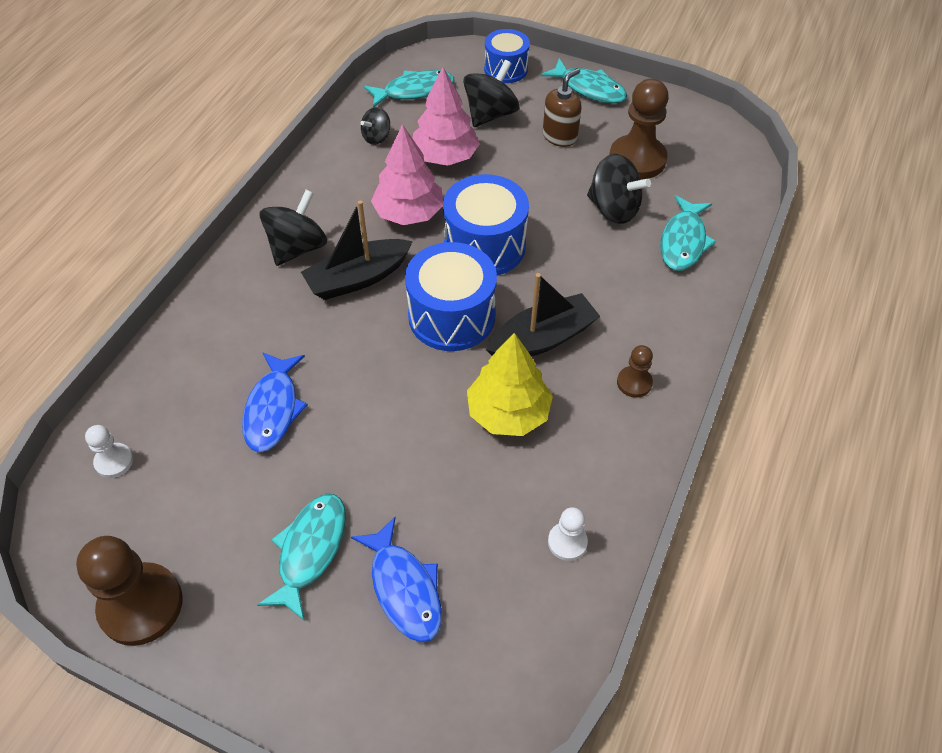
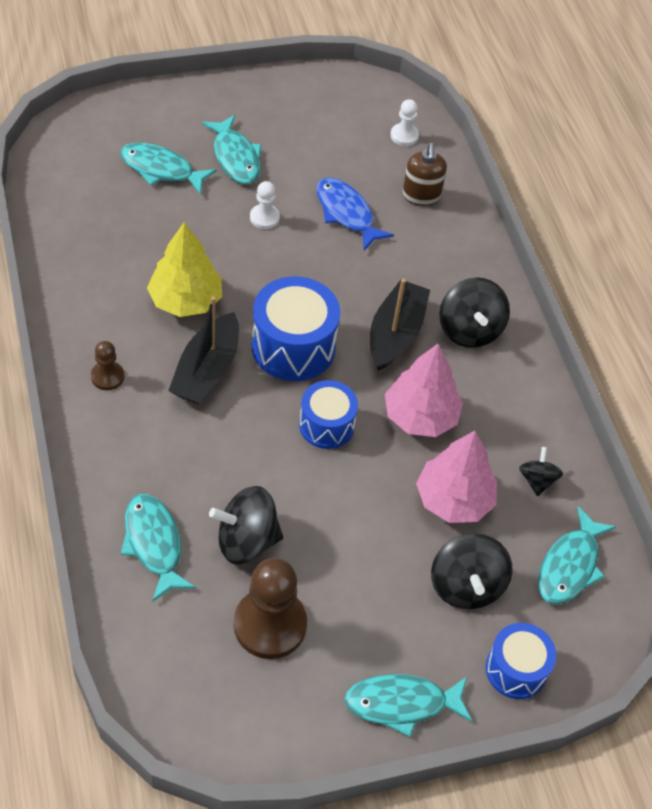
camera: 135 degrees right, 0 degrees up
(141, 605) = (299, 89): brown pawn -> none
(404, 588) = (161, 169): blue fish -> turquoise fish
(484, 246) = (326, 425): blue drum -> blue drum, size x0.63
(560, 136) = (372, 603): brown soap dispenser -> brown soap dispenser (421, 196)
(567, 542) = (79, 244): white pawn -> white pawn (264, 218)

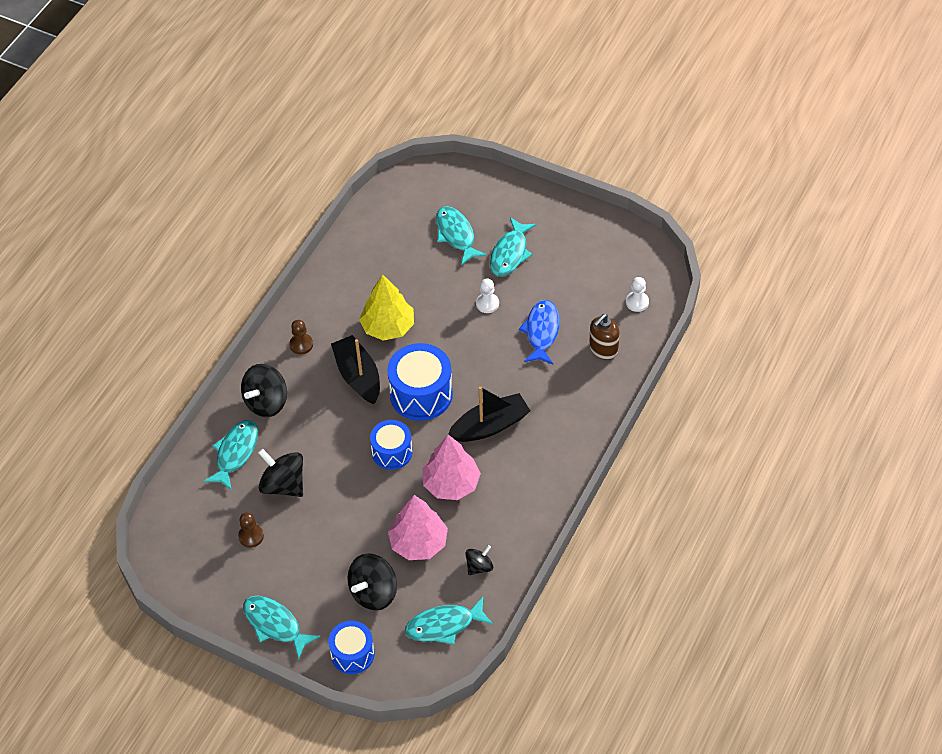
camera: 50 degrees right, 0 degrees up
(207, 370) = (358, 376): black boat -> black boat turned 90 degrees clockwise
(270, 625) = (251, 536): brown pawn -> brown pawn, size x0.51
(469, 330) = (538, 453): black spinning top -> black spinning top (266, 402)

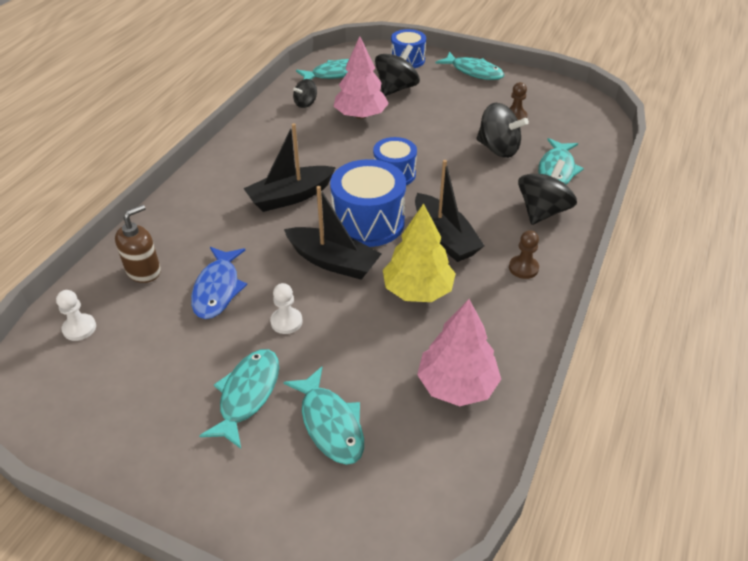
camera: 175 degrees right, 10 degrees down
(451, 484) = (332, 153): pink tree -> pink tree (457, 385)
(452, 354) = (333, 262): none -> black boat

